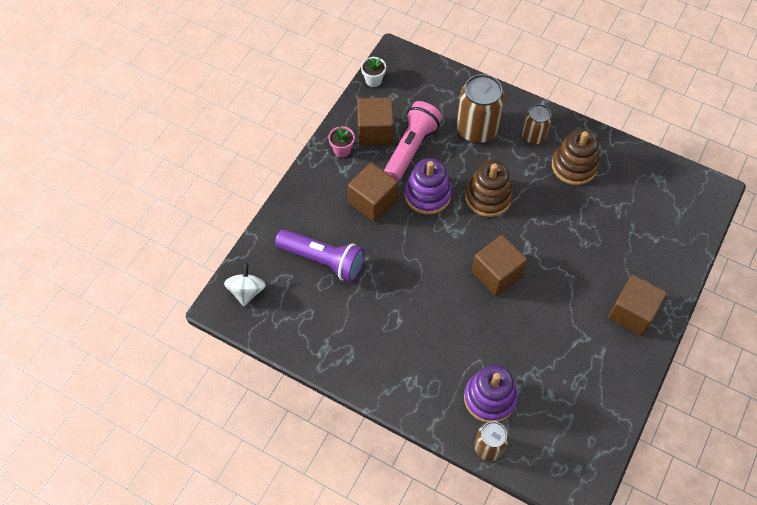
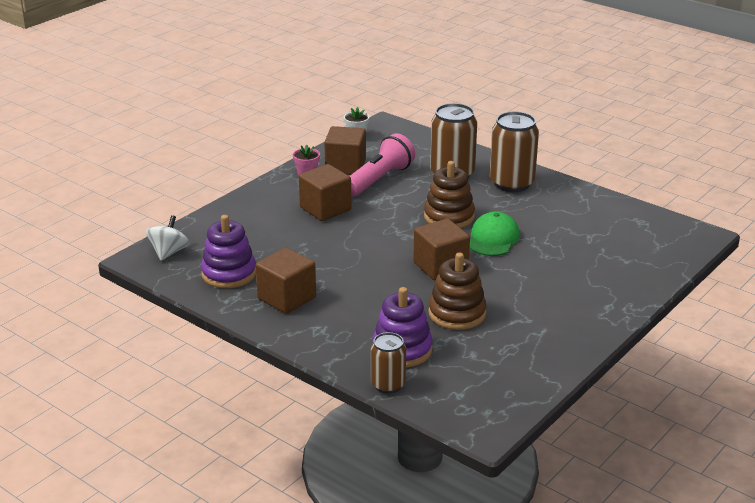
camera: 10 degrees right, 30 degrees down
(323, 260) = (257, 240): purple flashlight -> none
(427, 195) = (385, 209): purple stacking toy -> purple stacking toy (229, 274)
(533, 136) = (511, 183): brown can -> brown can, size x1.68
(534, 225) = (493, 239): none -> green cap
(574, 166) = (549, 205): brown stacking toy -> brown stacking toy (457, 313)
(632, 313) = (584, 307): brown cube -> brown cube (287, 298)

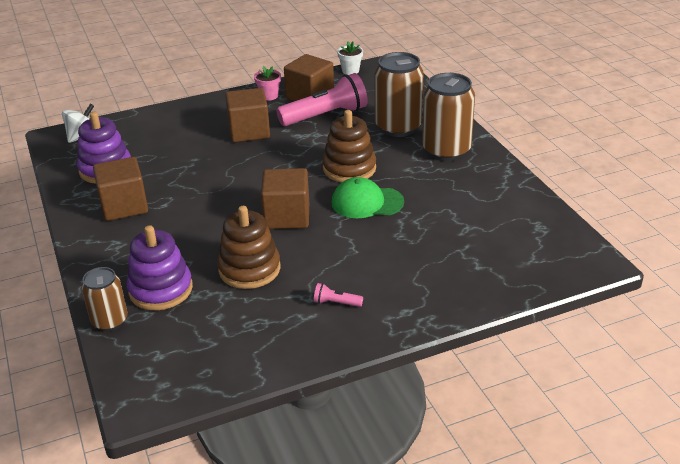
camera: 30 degrees right, 5 degrees up
(493, 239) = (367, 202): green cap -> green cap turned 135 degrees counterclockwise
(552, 316) = (336, 303): none -> pink flashlight

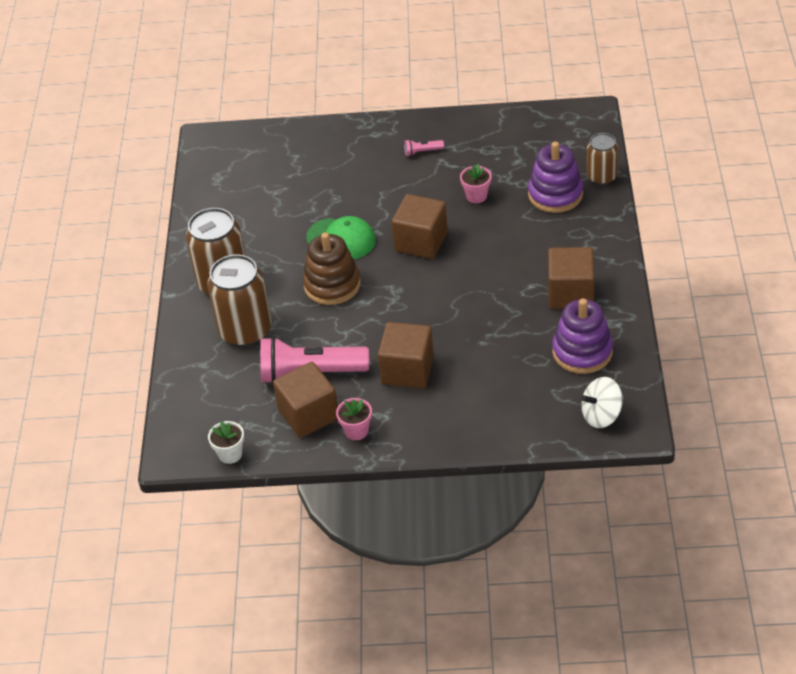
camera: 155 degrees left, 10 degrees up
(249, 269) = (476, 196): brown stacking toy -> pink flower pot
(336, 303) = (422, 152): pink flashlight -> pink flashlight turned 135 degrees clockwise

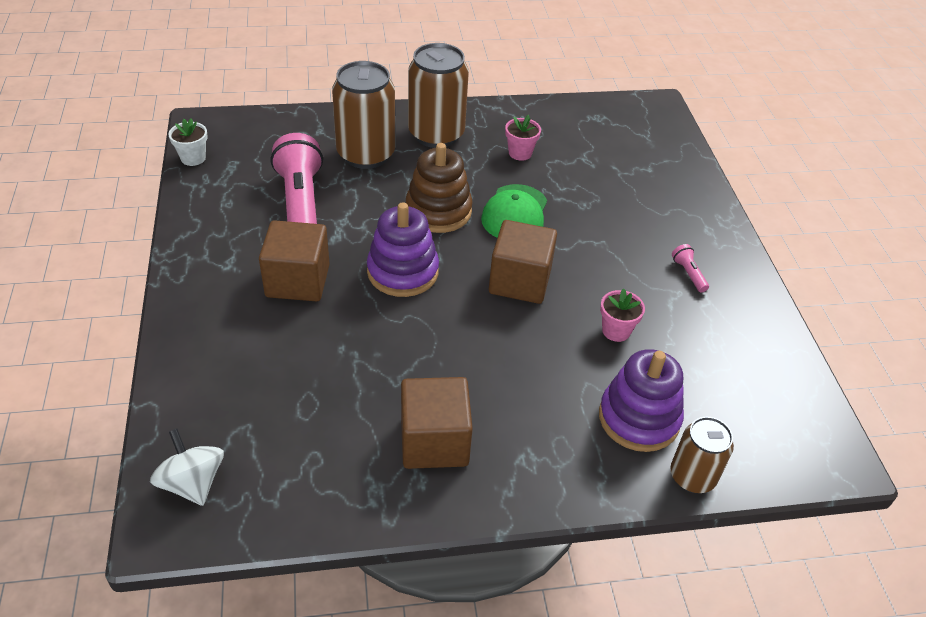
camera: 75 degrees right, 0 degrees up
(308, 415) = (238, 207): brown cube -> none
(356, 431) = (208, 245): pink flower pot -> pink flower pot (520, 153)
(582, 352) = (318, 457): purple stacking toy -> purple stacking toy (402, 272)

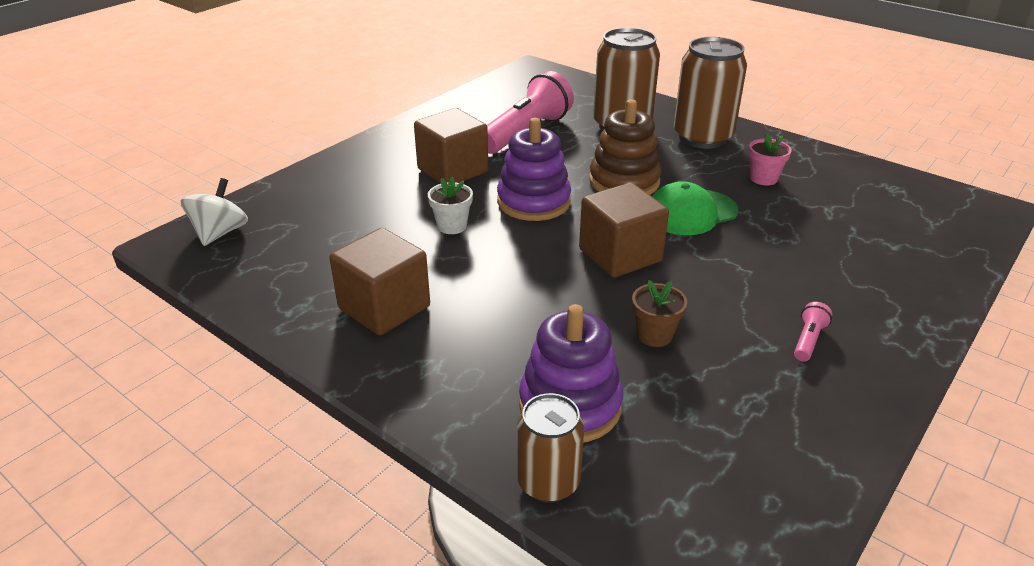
camera: 50 degrees right, 10 degrees down
(193, 158) = (496, 82): white flower pot -> white flower pot (452, 226)
(616, 331) = (654, 335): pink flower pot -> brown flower pot

